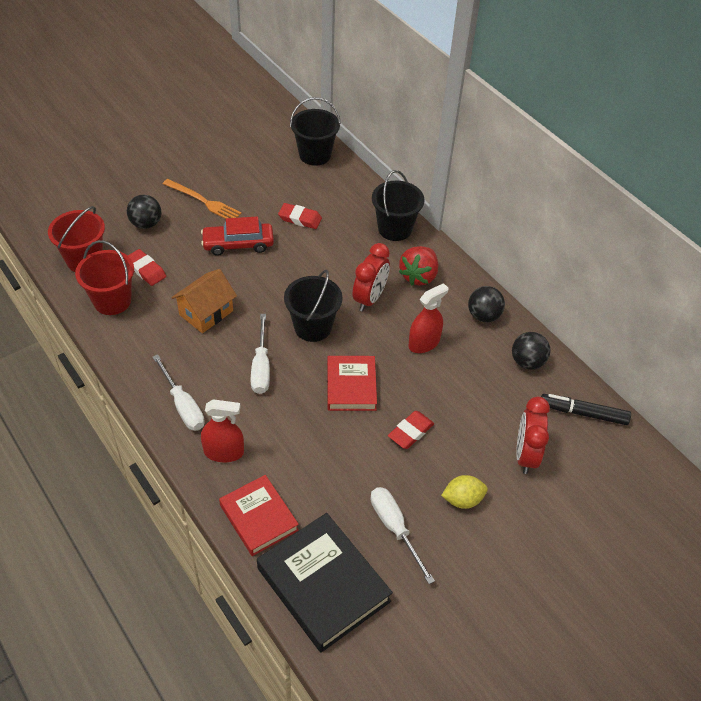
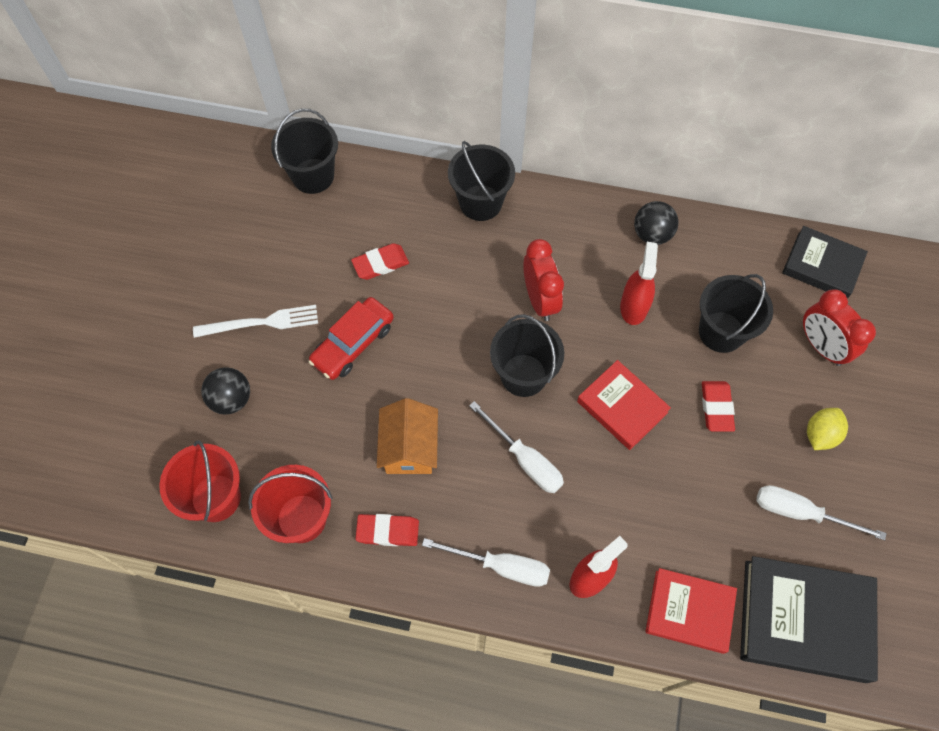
camera: 40 degrees left, 15 degrees up
(146, 270) = (294, 453): red eraser -> red eraser (388, 531)
(203, 201) = (261, 323): orange fork -> white fork
(419, 276) = (556, 238): red strawberry -> none
(465, 397) = (721, 332): none -> black bucket
(527, 362) = (732, 252): black ball -> none
(583, 413) = (822, 265): black marker -> black book

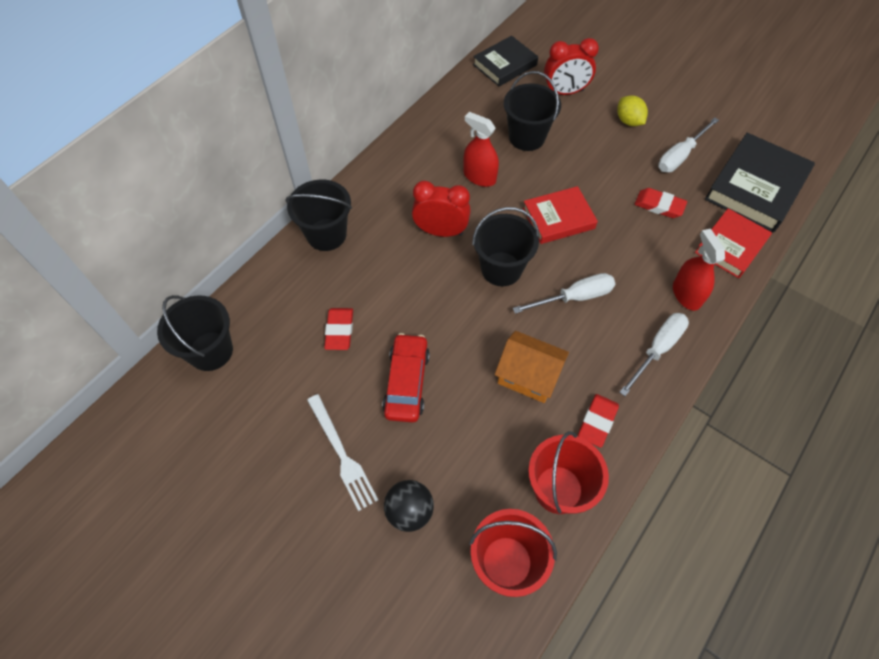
camera: 65 degrees left, 5 degrees down
(261, 323) = (342, 454): white fork -> white fork turned 135 degrees clockwise
(353, 343) = (407, 382): red car -> red car turned 150 degrees counterclockwise
(652, 234) = (425, 141): black ball -> none
(716, 408) = (584, 165): red eraser -> red eraser (659, 206)

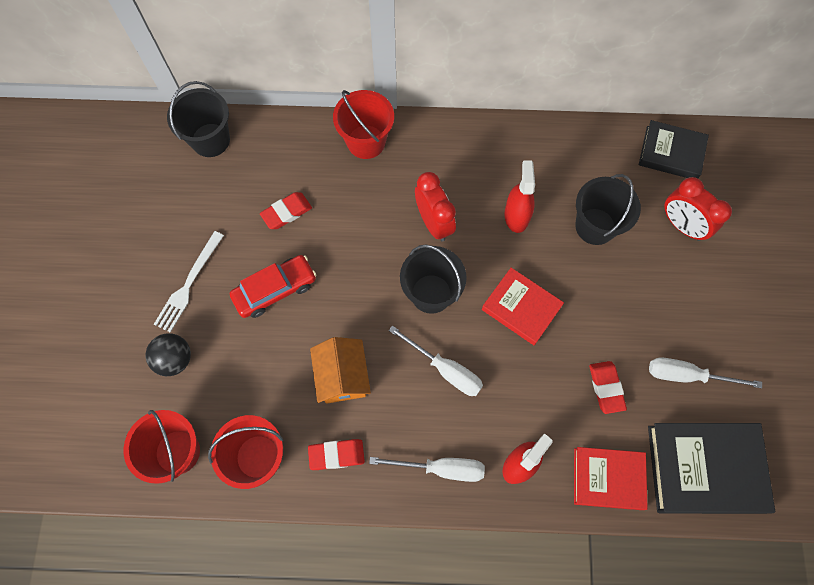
camera: 55 degrees right, 10 degrees up
(326, 234) = (366, 142): black bucket -> red bucket
(628, 121) = (693, 304): yellow lemon -> none

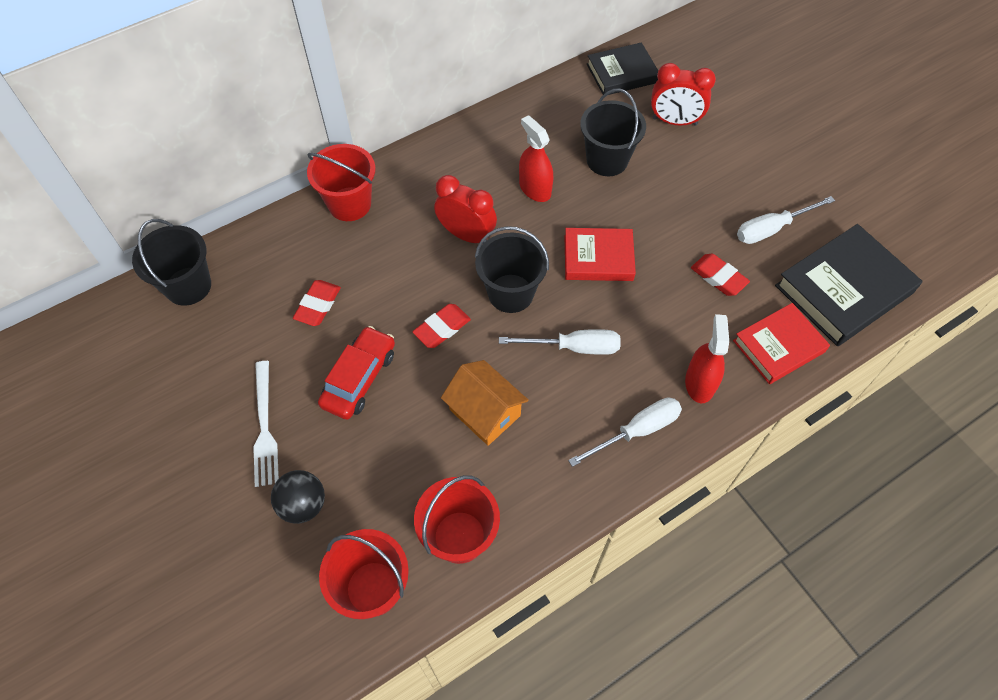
camera: 35 degrees left, 10 degrees down
(336, 455) = (534, 483): red eraser -> red eraser (442, 328)

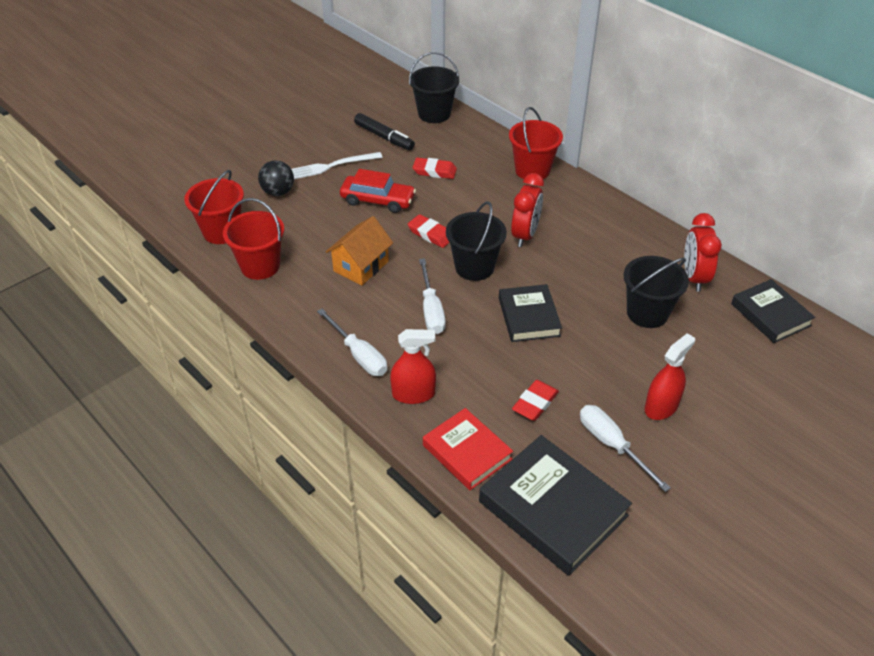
camera: 80 degrees right, 15 degrees down
(219, 354) = (384, 137): none -> black marker
(535, 189) = (591, 269): red spray bottle -> red spray bottle (661, 407)
(598, 258) = (529, 317): red book -> black book
(674, 121) = (724, 359): red clock -> red clock (694, 277)

